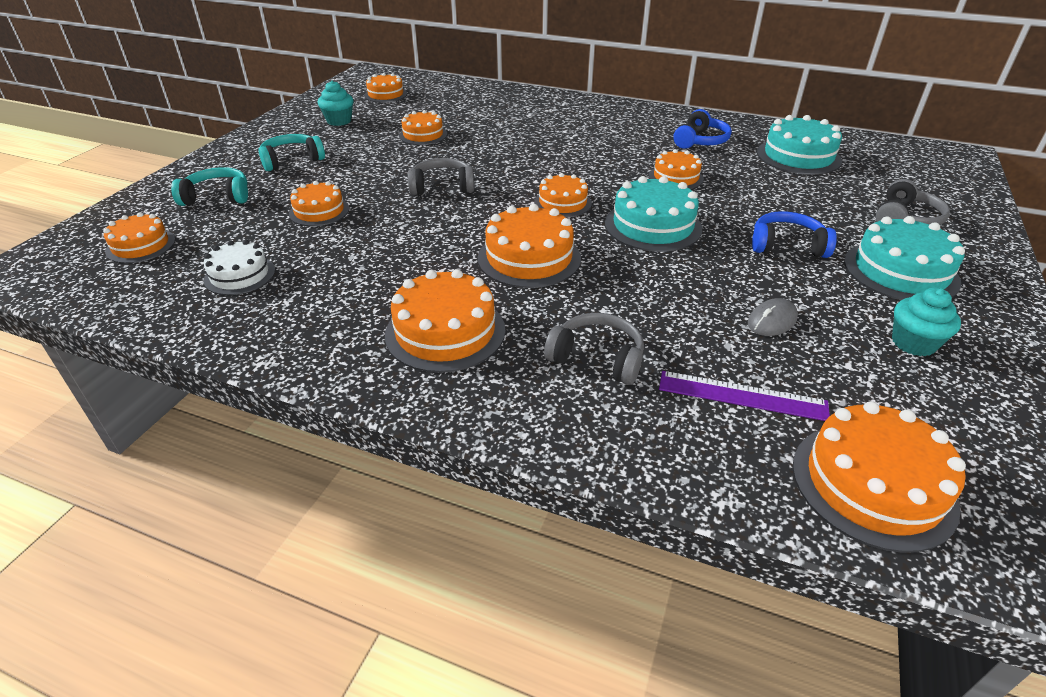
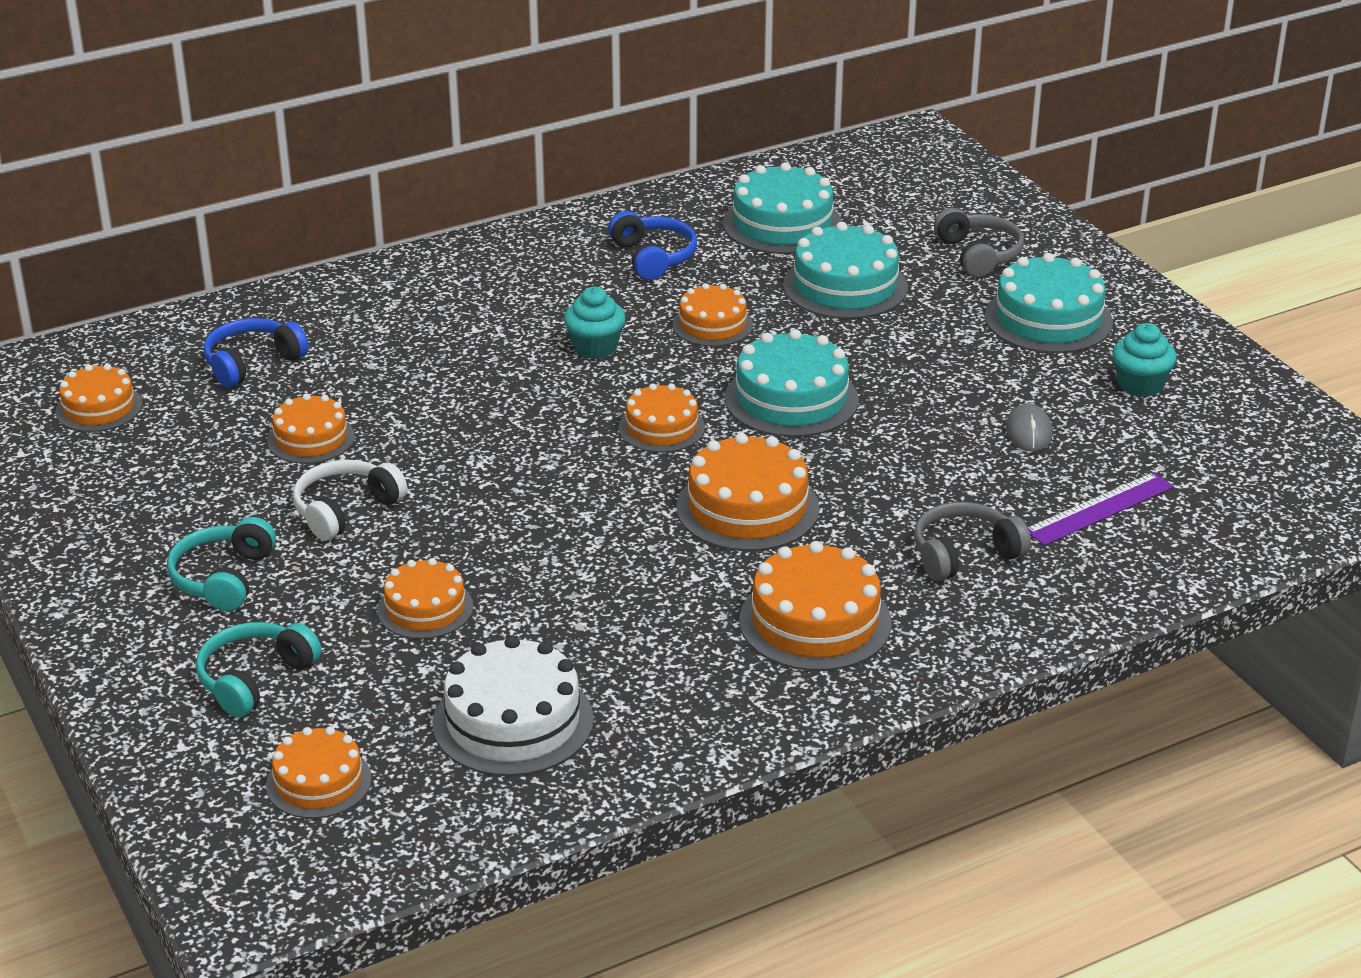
camera: 50 degrees left, 5 degrees down
(240, 275) = (513, 721): white cake -> white cake, size x1.58
(339, 121) = (138, 488): turquoise cupcake -> turquoise cupcake (595, 347)
(378, 162) = (345, 510): none -> white headphones
(442, 187) = (496, 491): grey headphones -> none
(785, 195) = (845, 286): none -> turquoise cake
(787, 246) = (932, 347): blue headphones -> blue headphones (252, 363)
(873, 484) = (1249, 511): orange cake -> none

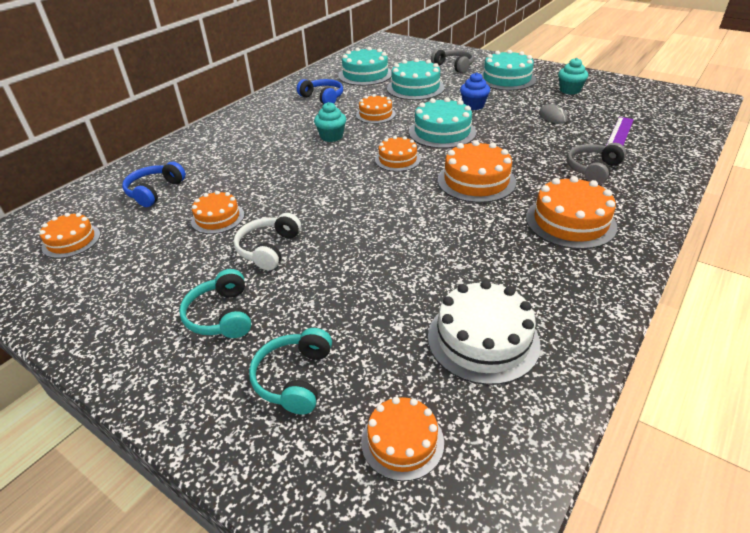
camera: 25 degrees left, 5 degrees up
(425, 608) = (364, 288): orange cake -> none
(910, 361) = (473, 105): none -> blue cupcake

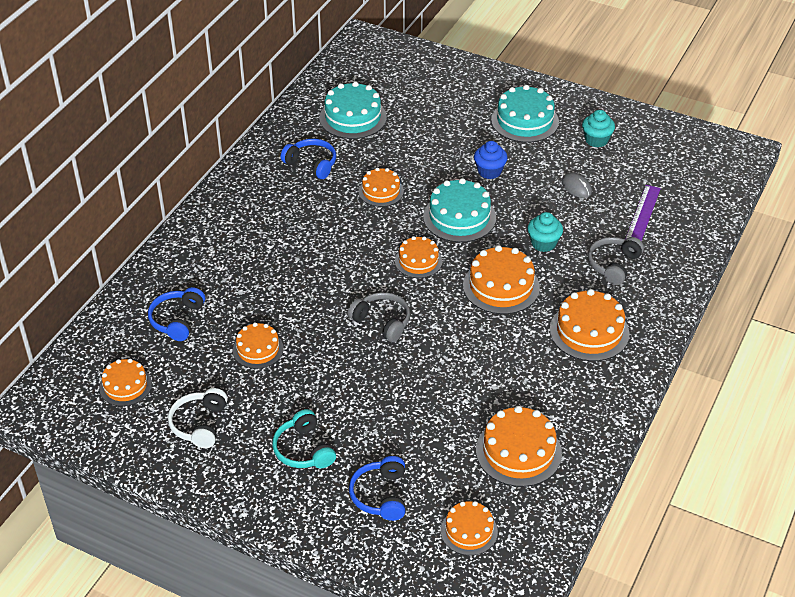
camera: 10 degrees left, 5 degrees up
(268, 249) = (320, 381): white headphones -> white headphones (199, 424)
(294, 378) = (380, 495): turquoise headphones -> blue headphones
(331, 136) = (340, 230): turquoise cupcake -> turquoise cupcake (543, 243)
(415, 88) = (418, 142): turquoise cake -> none
(454, 66) = (460, 97): grey headphones -> grey headphones (382, 322)
(483, 339) = (518, 452): white cake -> orange cake

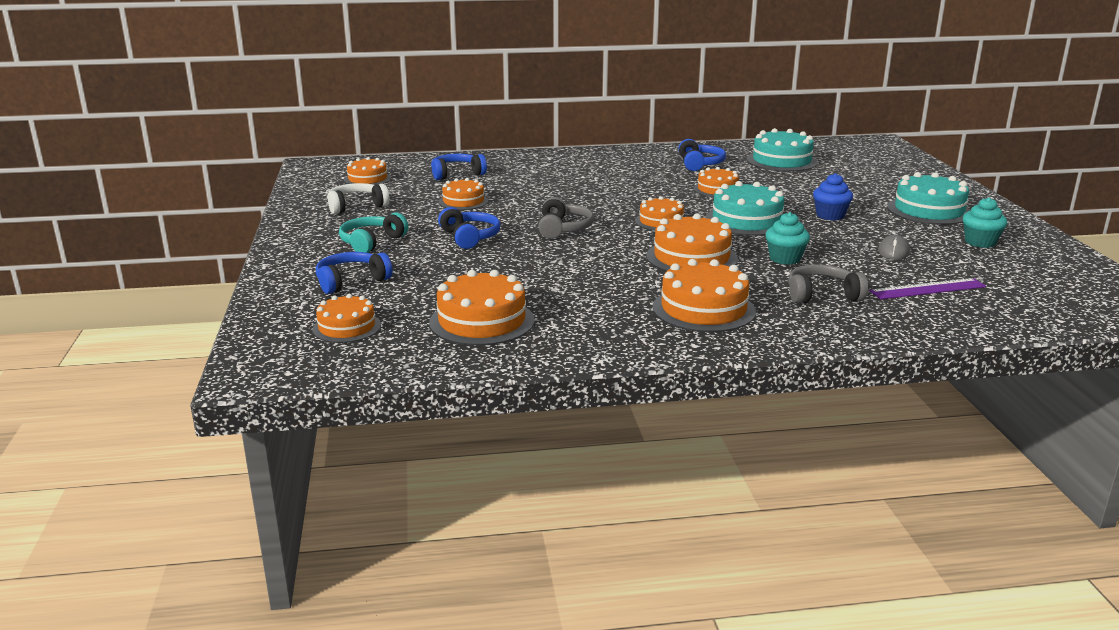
camera: 55 degrees right, 20 degrees down
(349, 384) = (469, 237): none -> blue headphones

